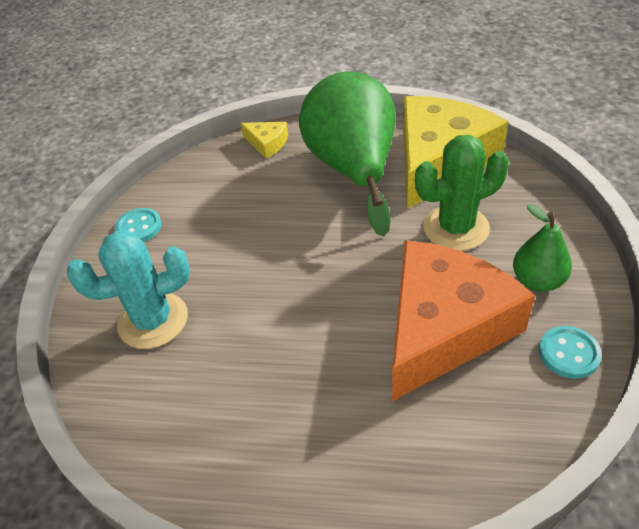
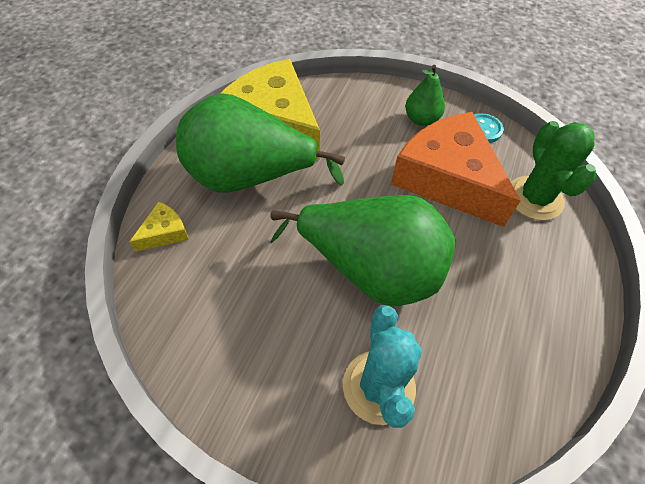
camera: 80 degrees left, 10 degrees up
(139, 227) = (230, 385): turquoise button -> none
(277, 285) = (370, 270): none -> green pear
(456, 228) = (354, 140): green cactus -> green cactus (534, 198)

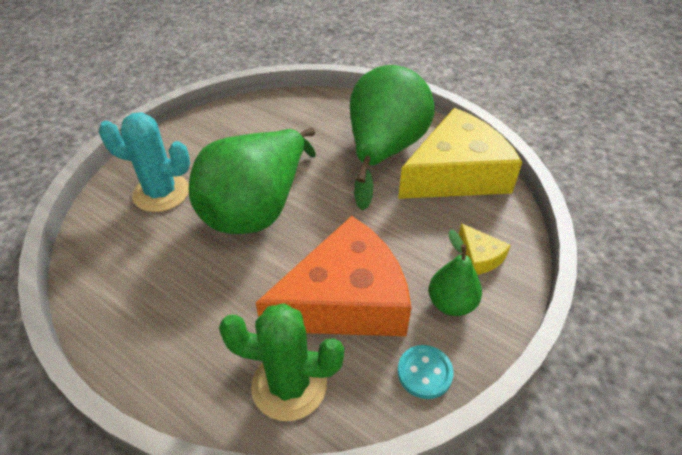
camera: 105 degrees right, 10 degrees down
(164, 232) = (339, 105): yellow cheese -> yellow cheese (479, 257)

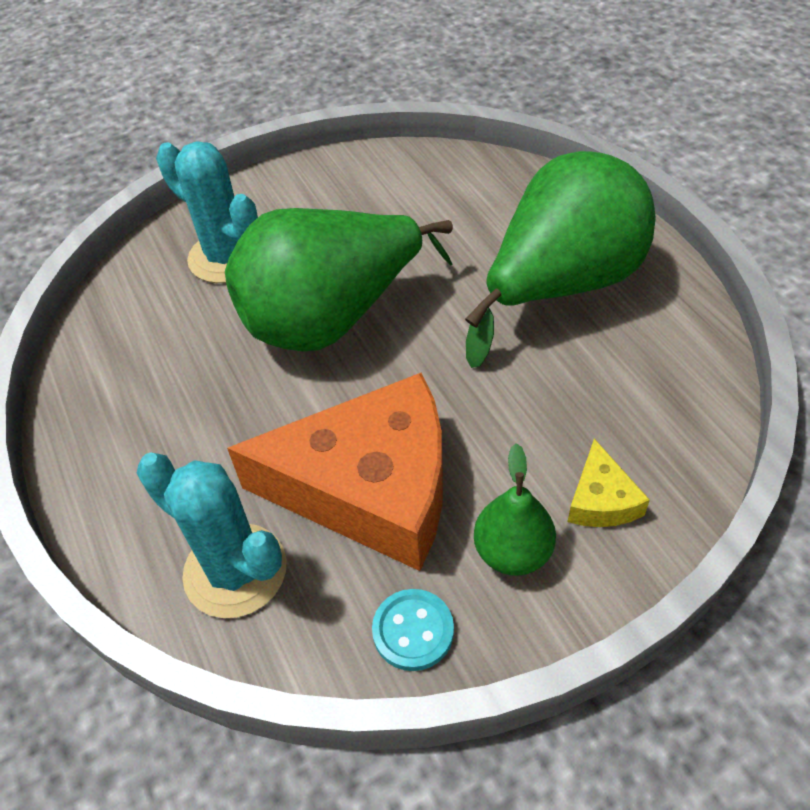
camera: 30 degrees right, 5 degrees up
(289, 385) = (235, 570): green cactus -> turquoise cactus
(456, 173) = (653, 356): yellow cheese -> none

